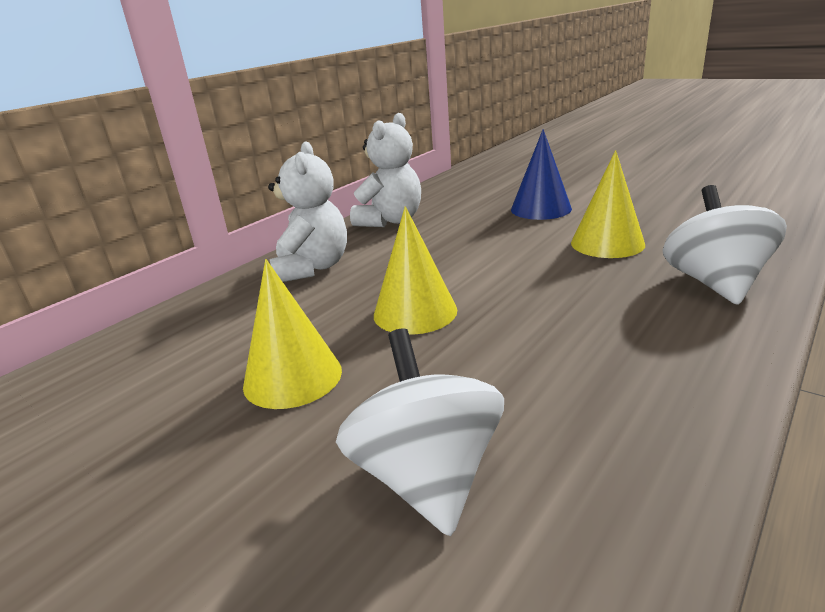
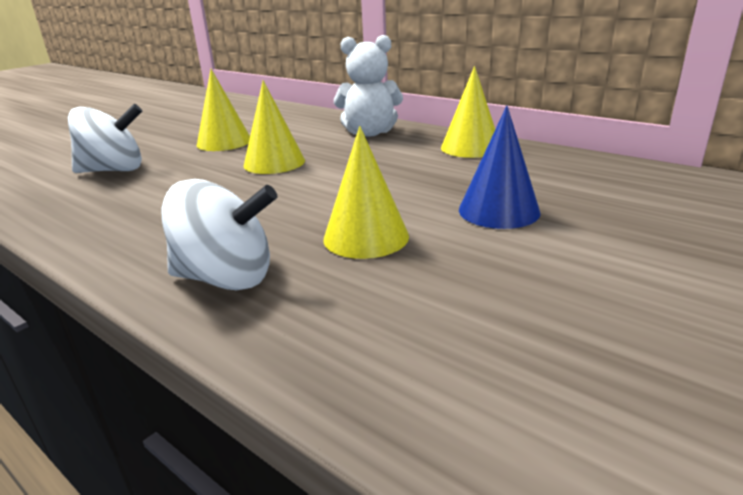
camera: 90 degrees right, 0 degrees up
(391, 221) = (470, 147): white teddy bear -> yellow cone

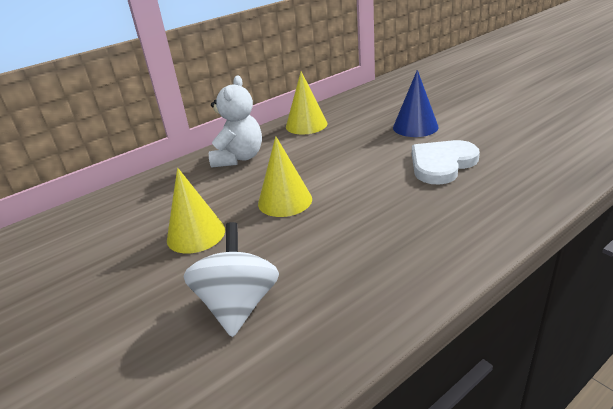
camera: 75 degrees left, 5 degrees up
(227, 278) = (491, 207): white spinning top -> none
(366, 237) = (442, 164): yellow cone -> white heart

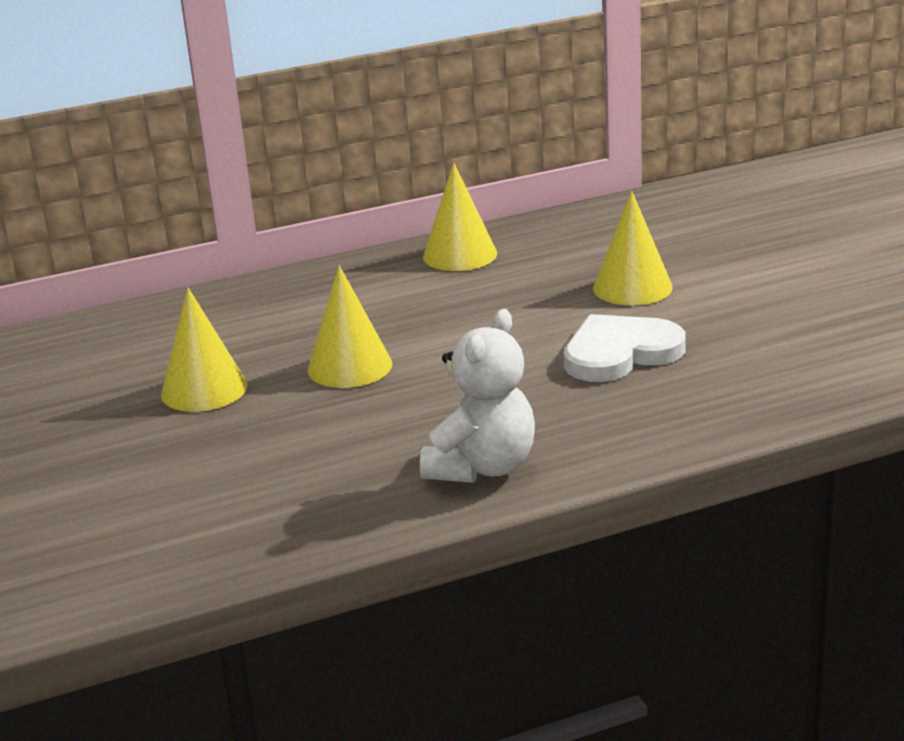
camera: 15 degrees right, 5 degrees down
(238, 305) = (216, 478): white spinning top -> none
(239, 158) = (321, 292): white teddy bear -> white teddy bear (482, 467)
(415, 127) = (632, 287): blue cone -> yellow cone

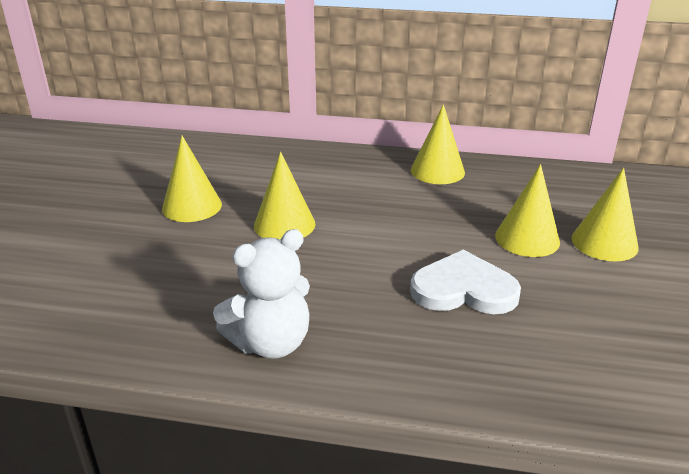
camera: 30 degrees right, 5 degrees up
(711, 265) = (604, 242): none -> yellow cone

